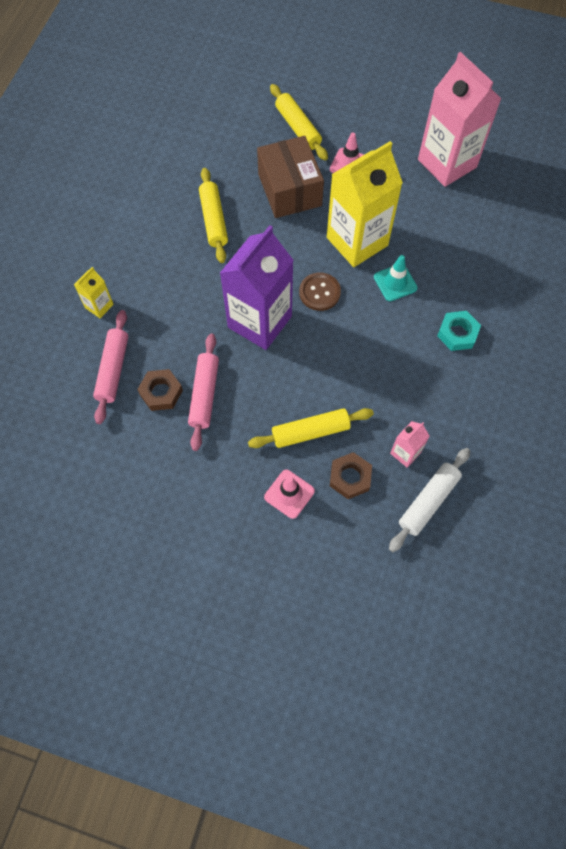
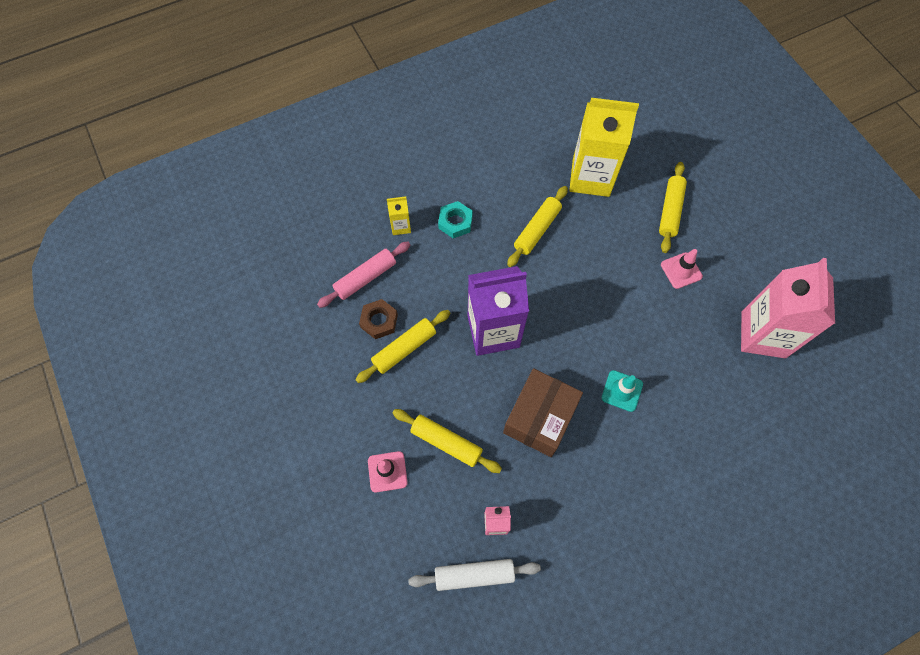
camera: 45 degrees right, 0 degrees up
(204, 395) = (404, 349): pink rolling pin -> yellow rolling pin
(290, 190) = (615, 253): brown box -> brown box (540, 418)
(319, 292) = (557, 348): brown button -> none
(350, 477) = (439, 501): brown nut -> none
(357, 241) = (625, 334): yellow carton -> yellow carton (591, 177)
(457, 333) = (629, 473): turquoise nut -> turquoise nut (455, 222)

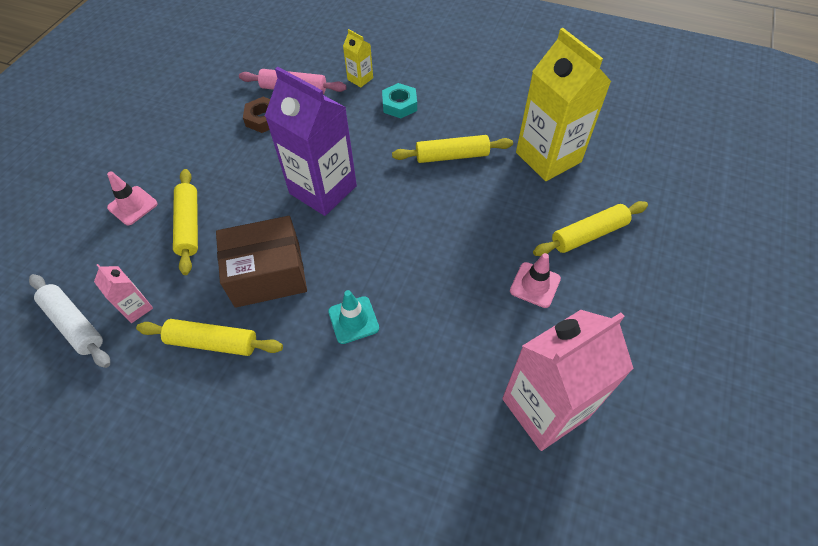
camera: 50 degrees right, 10 degrees down
(404, 349) = (253, 147): yellow rolling pin -> yellow rolling pin (213, 342)

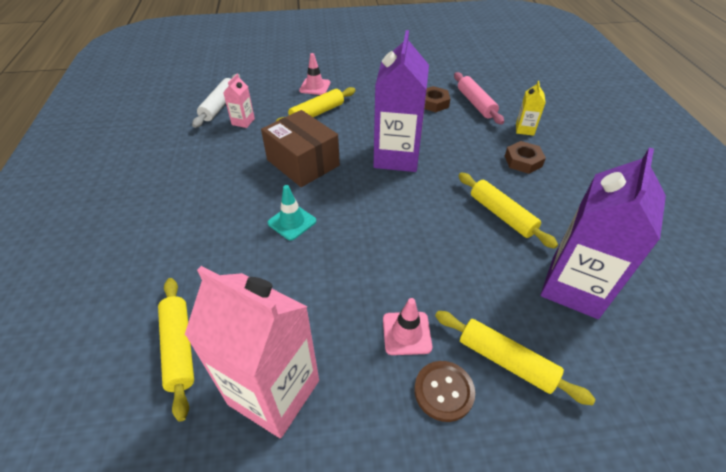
camera: 60 degrees right, 10 degrees down
(213, 342) = (235, 162): yellow rolling pin -> yellow rolling pin (179, 348)
(399, 105) = (523, 161): turquoise nut -> brown nut
(548, 157) = (574, 287): yellow carton -> purple carton
(596, 286) = (444, 391): none -> brown button

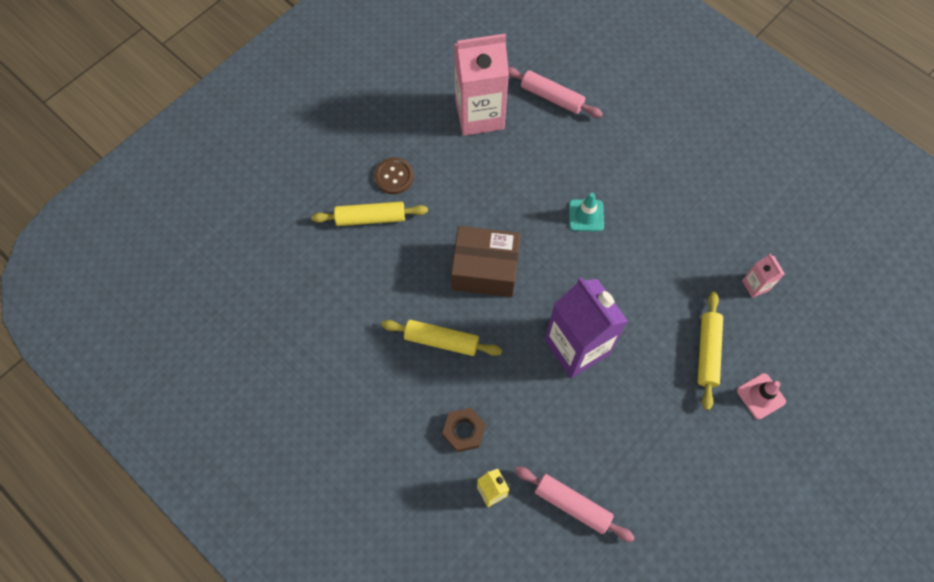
camera: 140 degrees right, 20 degrees up
(179, 348) = (552, 97): yellow rolling pin -> pink rolling pin
(219, 106) = (805, 289): white rolling pin -> none
(303, 163) = (644, 277): brown box -> brown box (485, 269)
(406, 333) = (438, 193): pink traffic cone -> none
(433, 103) = (615, 468): brown nut -> none
(574, 287) = (354, 305): purple carton -> none

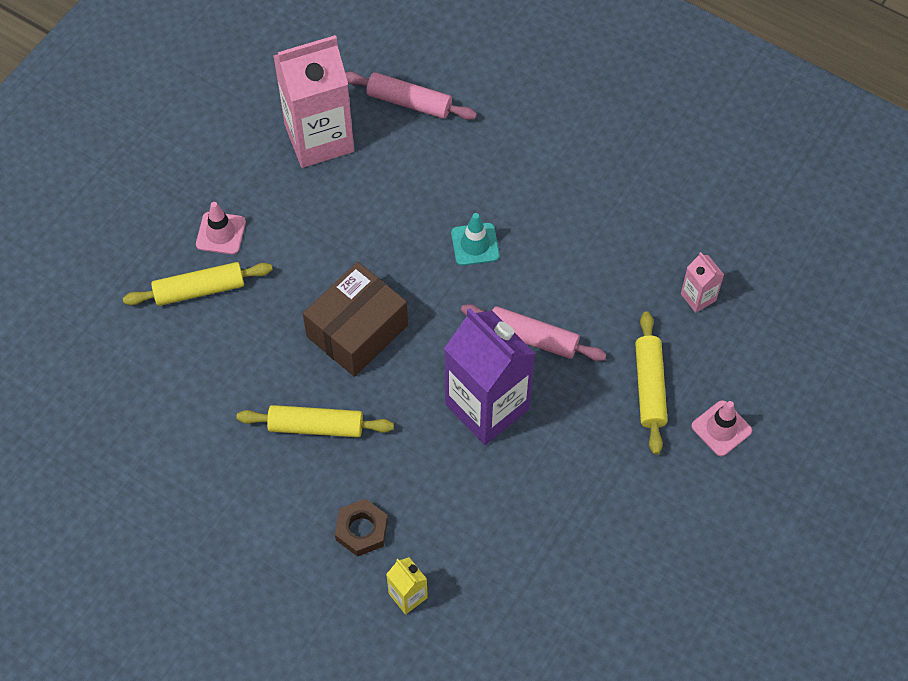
camera: 10 degrees left, 5 degrees down
(394, 176) = (221, 233): brown button -> pink traffic cone
(485, 269) = (357, 331): brown box -> brown box turned 45 degrees counterclockwise
(572, 505) = (509, 594): pink rolling pin -> pink rolling pin (532, 338)

